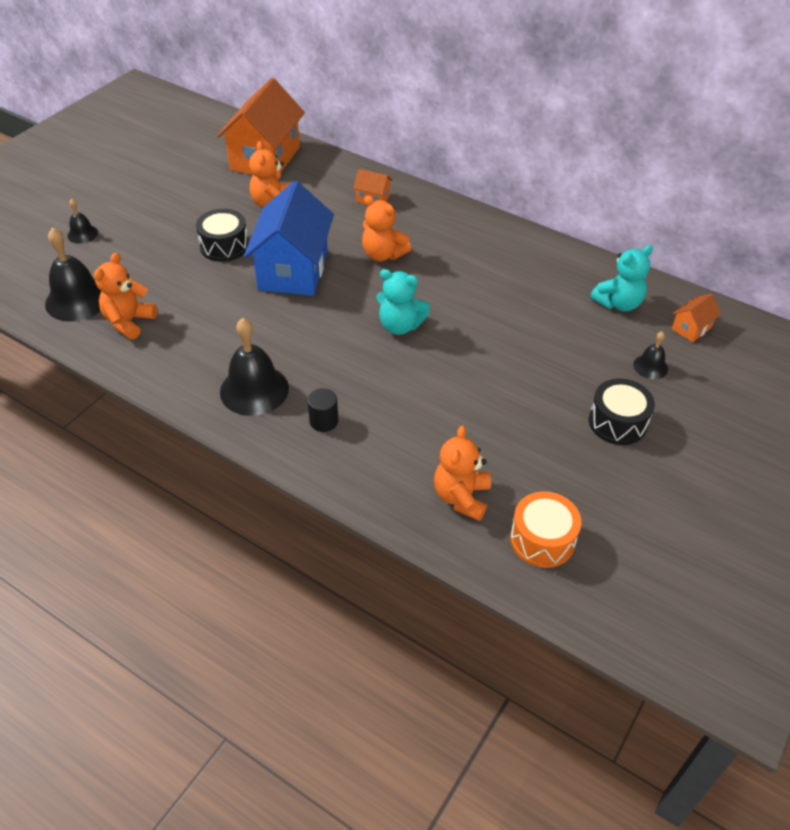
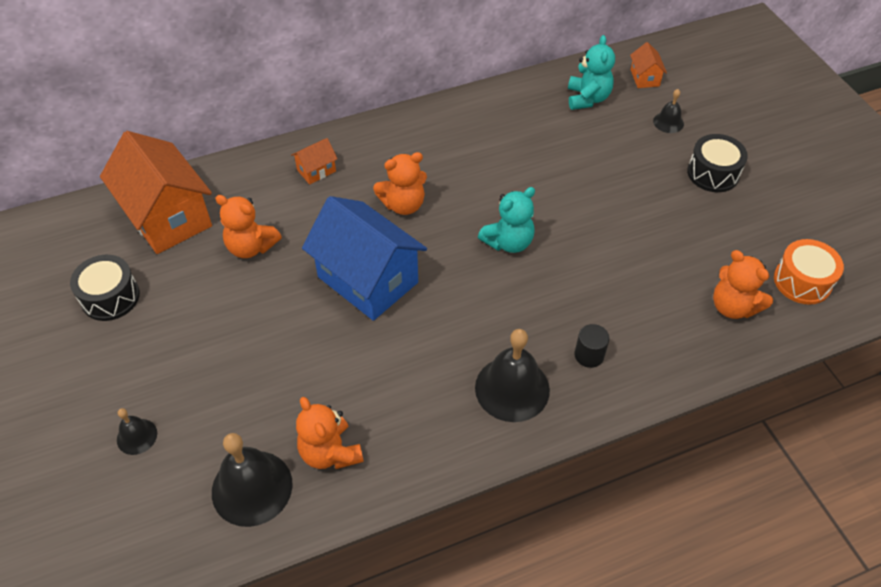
camera: 55 degrees left, 5 degrees up
(224, 246) = (280, 316): black drum -> black drum (110, 297)

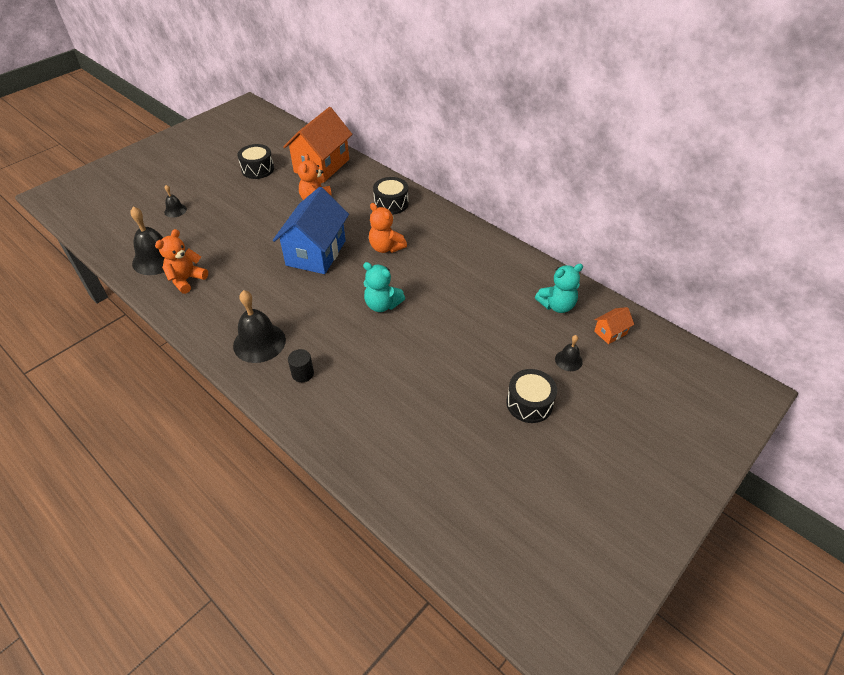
camera: 65 degrees right, 5 degrees down
(316, 170) = (391, 203): orange house -> black drum
(733, 306) = (389, 449): orange teddy bear -> none
(802, 281) = (442, 493): orange drum -> none

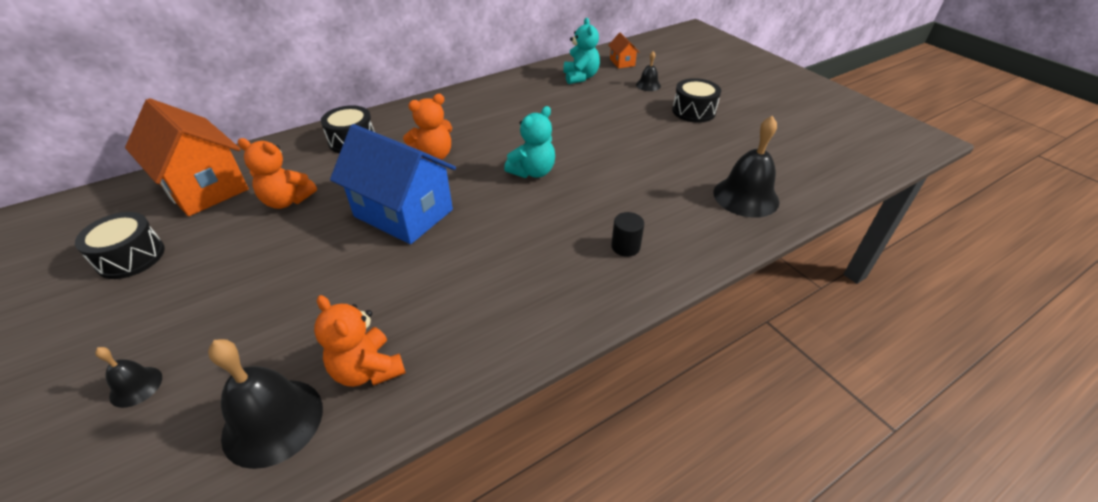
camera: 75 degrees left, 5 degrees down
(259, 342) = (557, 283): black bell -> black bell (746, 196)

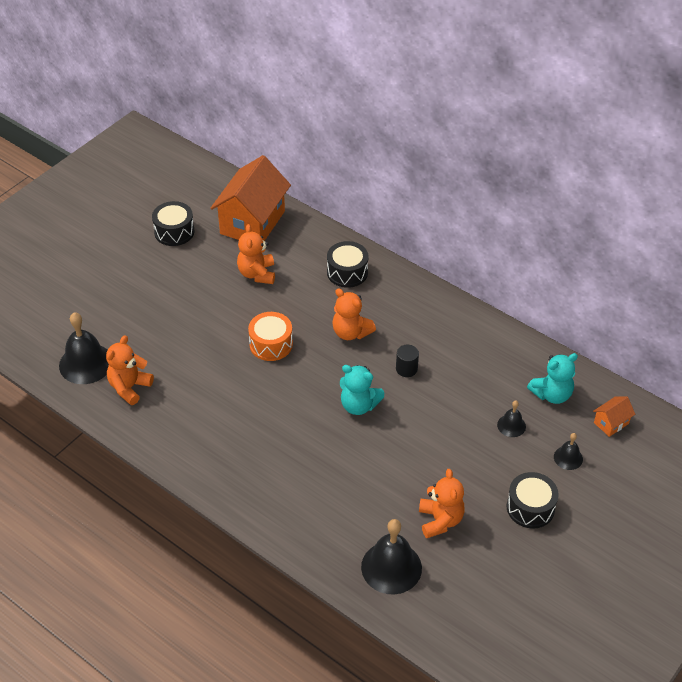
camera: 70 degrees right, 5 degrees up
(136, 386) = (89, 296): black bell -> black bell (511, 425)
(403, 213) = (271, 344): blue house -> orange drum
(625, 247) = (287, 491): black cylinder -> black cylinder (406, 369)
(695, 157) = (440, 520): none -> orange teddy bear

